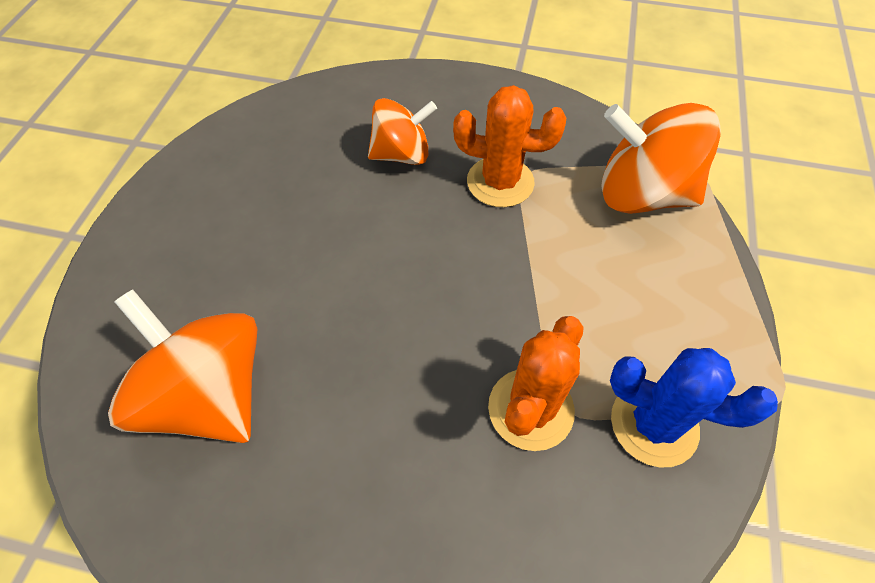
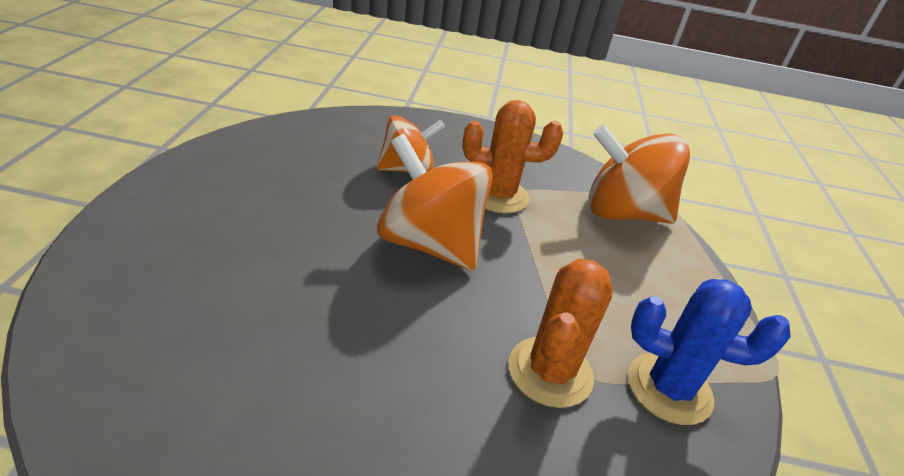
camera: 10 degrees left, 20 degrees down
(209, 394) = (212, 347): orange spinning top -> orange spinning top (429, 244)

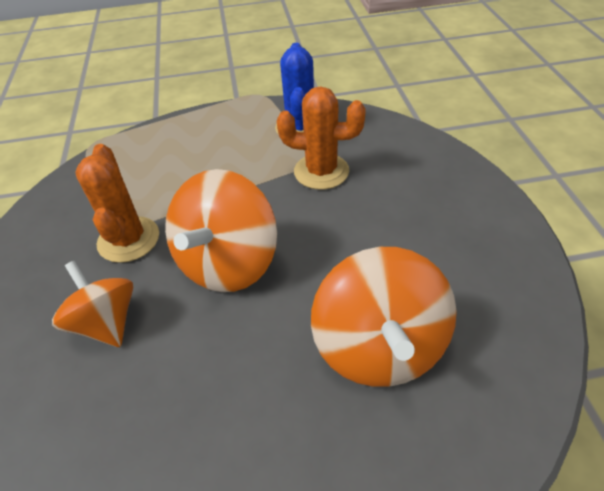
camera: 100 degrees left, 10 degrees up
(623, 213) = (122, 163): orange spinning top -> orange spinning top (379, 347)

